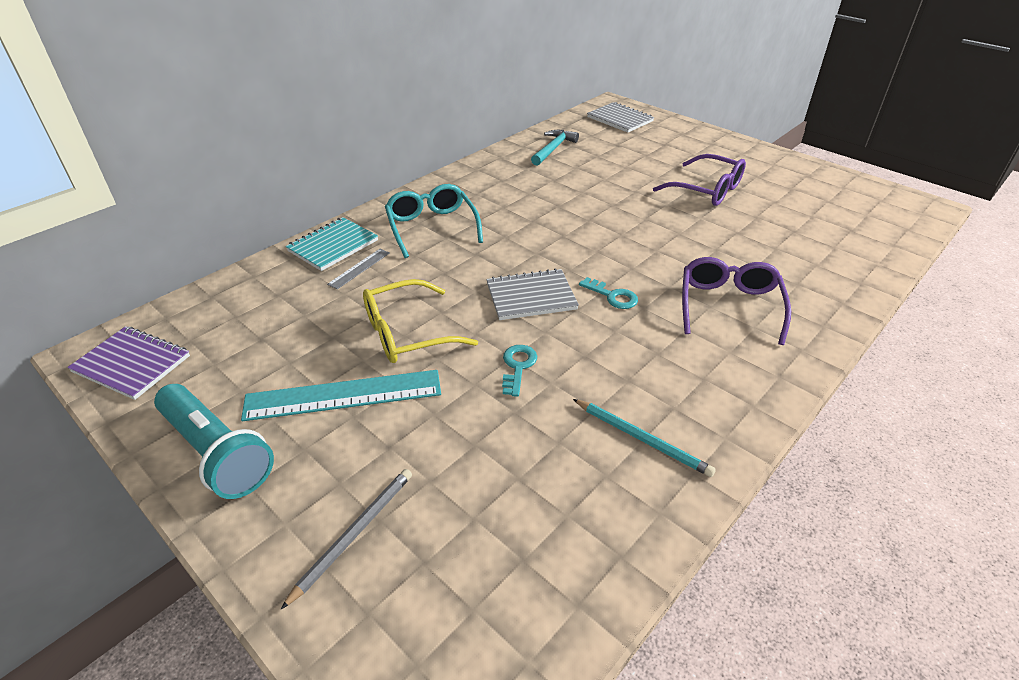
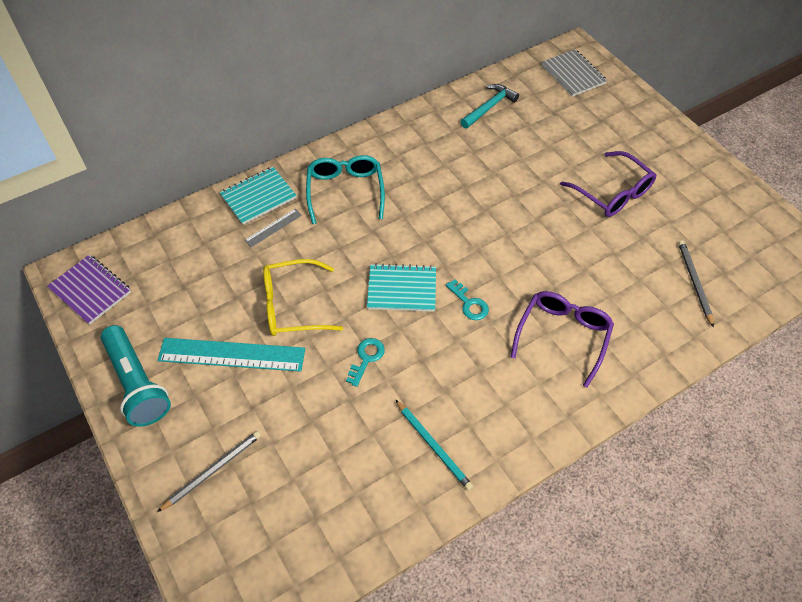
camera: 15 degrees right, 15 degrees up
(531, 296) = (402, 289): grey notebook -> turquoise notebook
(829, 241) = (694, 282): none -> grey pencil

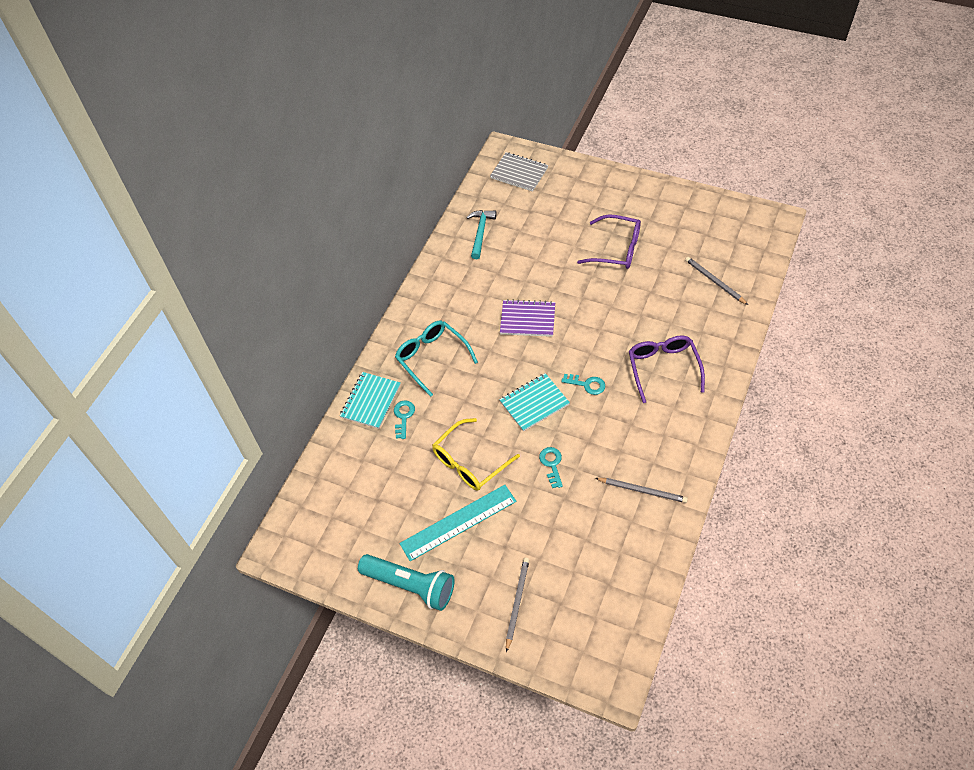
camera: 30 degrees left, 0 degrees up
(90, 290) = (309, 548): purple notebook -> purple notebook (527, 319)
(273, 227) = (403, 417): grey ruler -> turquoise key
(433, 446) = (642, 490): turquoise pencil -> grey pencil

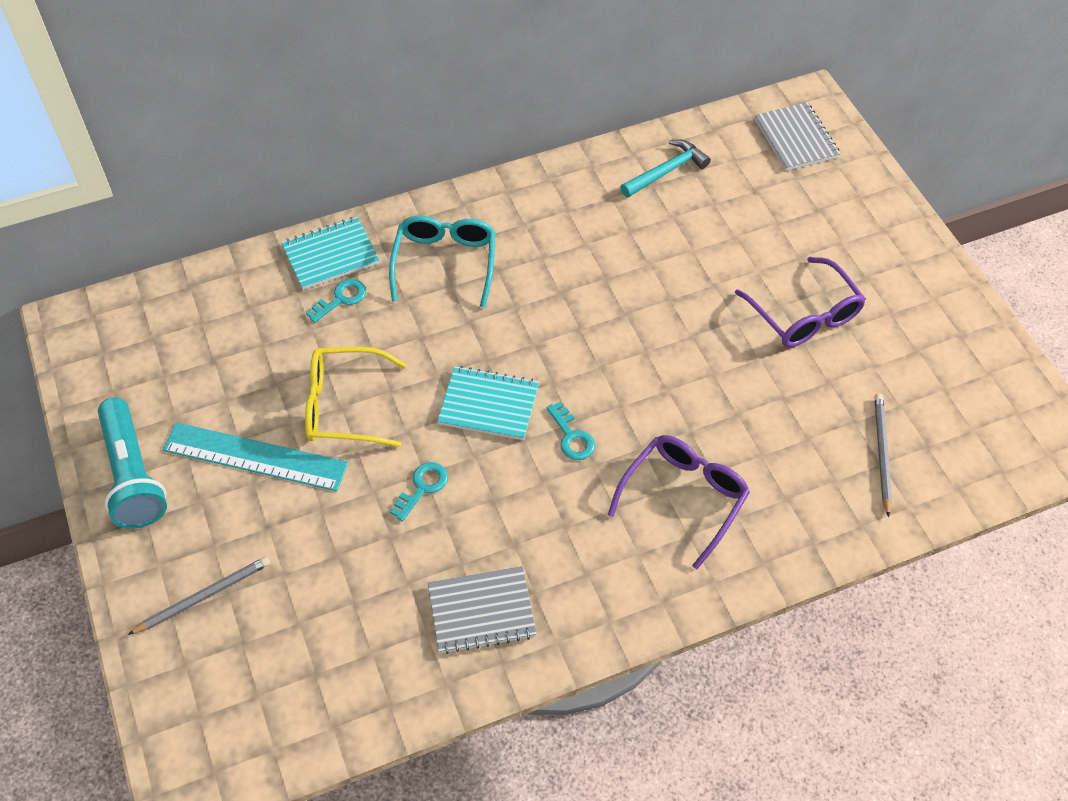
camera: 40 degrees right, 0 degrees up
(527, 319) = (598, 308): purple notebook -> none
(642, 490) = (481, 611): grey pencil -> grey notebook

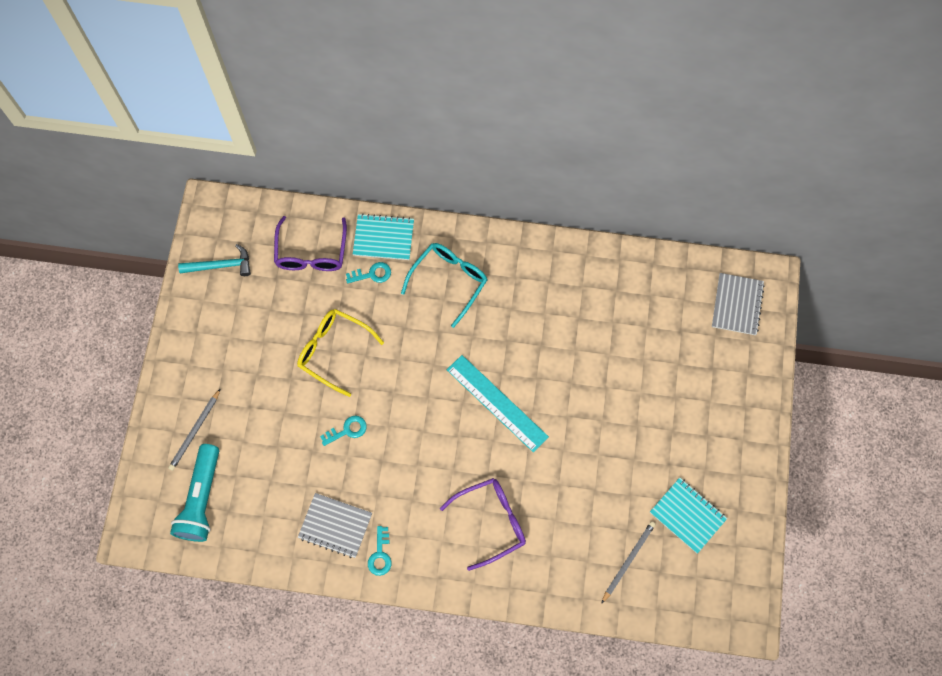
camera: 30 degrees right, 15 degrees up
(133, 475) = (195, 332): turquoise flashlight -> turquoise flashlight (201, 499)
(204, 596) = (195, 431): grey pencil -> grey pencil turned 120 degrees clockwise
(255, 457) = (266, 358): turquoise ruler -> turquoise ruler (497, 403)
(488, 405) = (416, 396): turquoise notebook -> turquoise notebook (687, 515)
(571, 437) = (451, 445): turquoise key -> turquoise key (380, 555)
(666, 171) = (632, 285): turquoise hammer -> turquoise hammer (221, 265)
(804, 315) = (648, 440): purple glasses -> purple glasses (311, 253)

